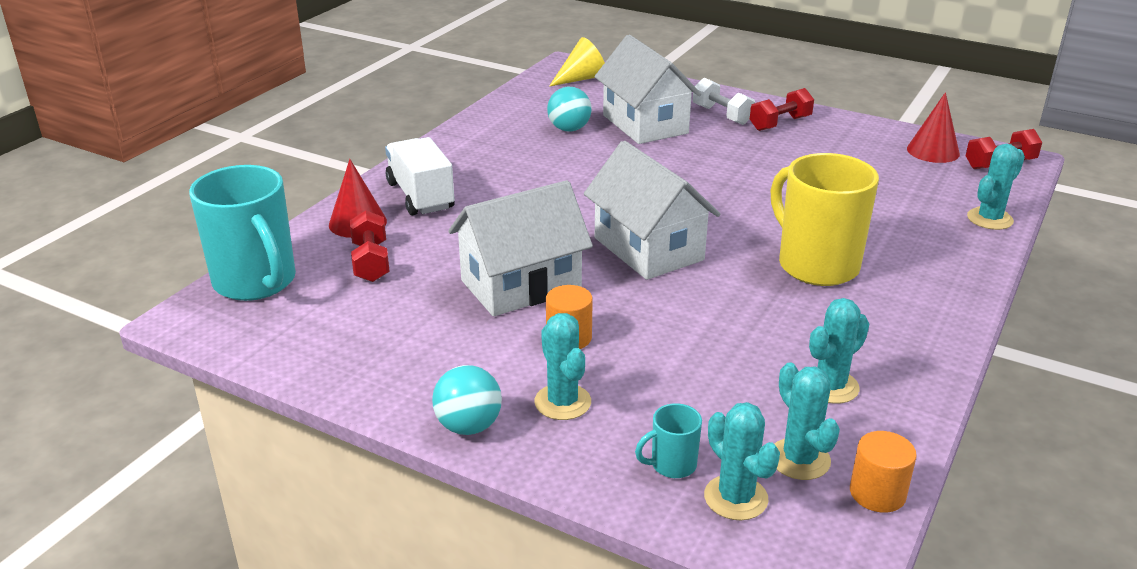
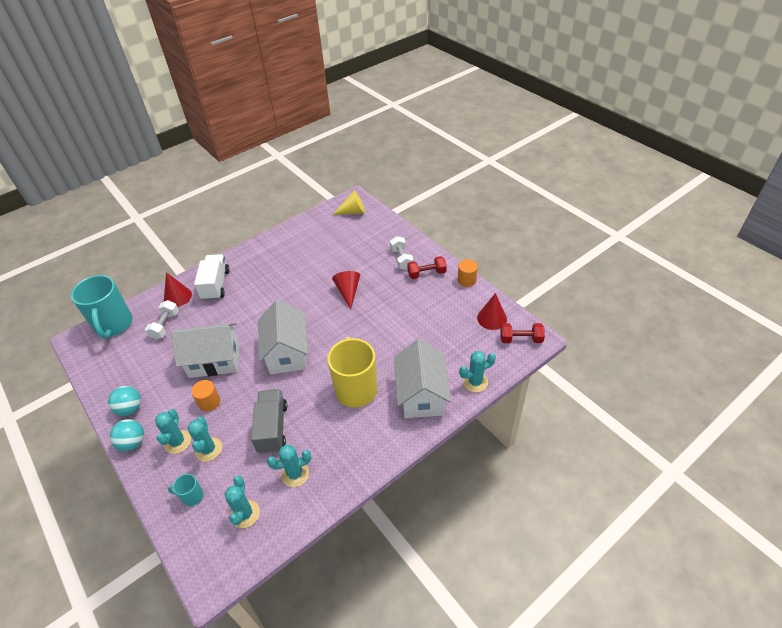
camera: 25 degrees right, 15 degrees up
(371, 262) = (165, 325): red dumbbell -> white dumbbell
(569, 129) = (317, 252): turquoise ball -> turquoise ball (130, 409)
(645, 124) = (356, 257): white house -> white house (421, 395)
(675, 163) = (348, 292): none -> red cone
(726, 342) = (272, 428): none -> grey truck
(735, 498) = (202, 526): turquoise cactus -> turquoise cactus (208, 449)
(877, 493) = (261, 547): orange cylinder -> orange cylinder (466, 280)

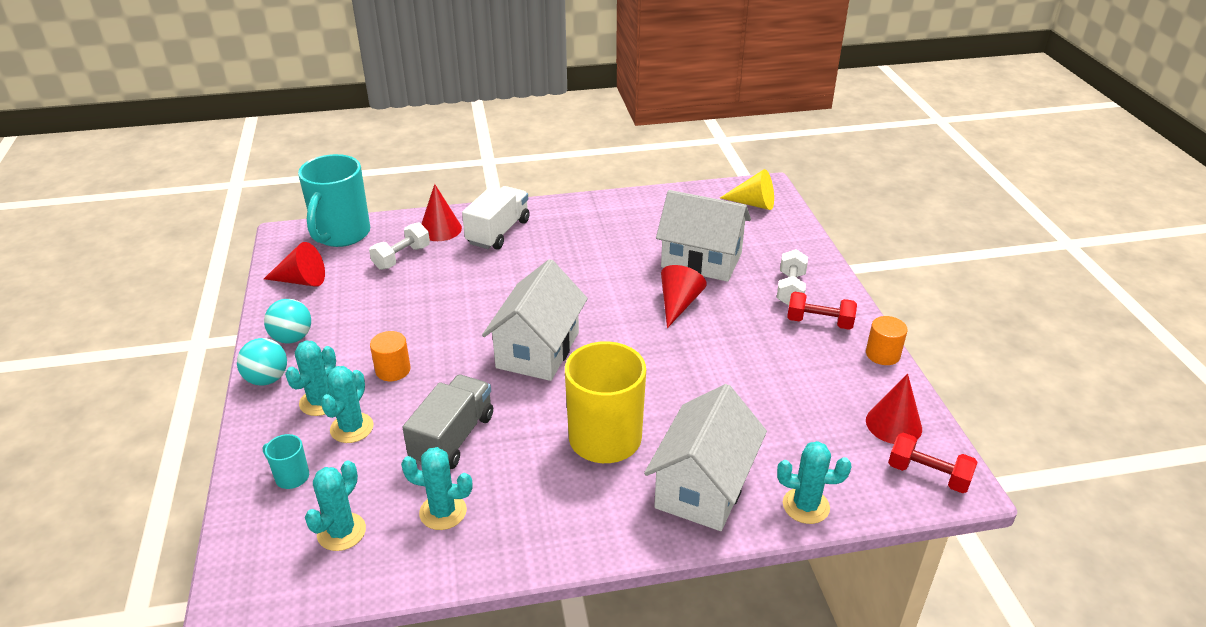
camera: 25 degrees right, 10 degrees down
(109, 367) = (301, 280): none -> red cone
(214, 360) = (434, 322): white house -> white house (701, 260)

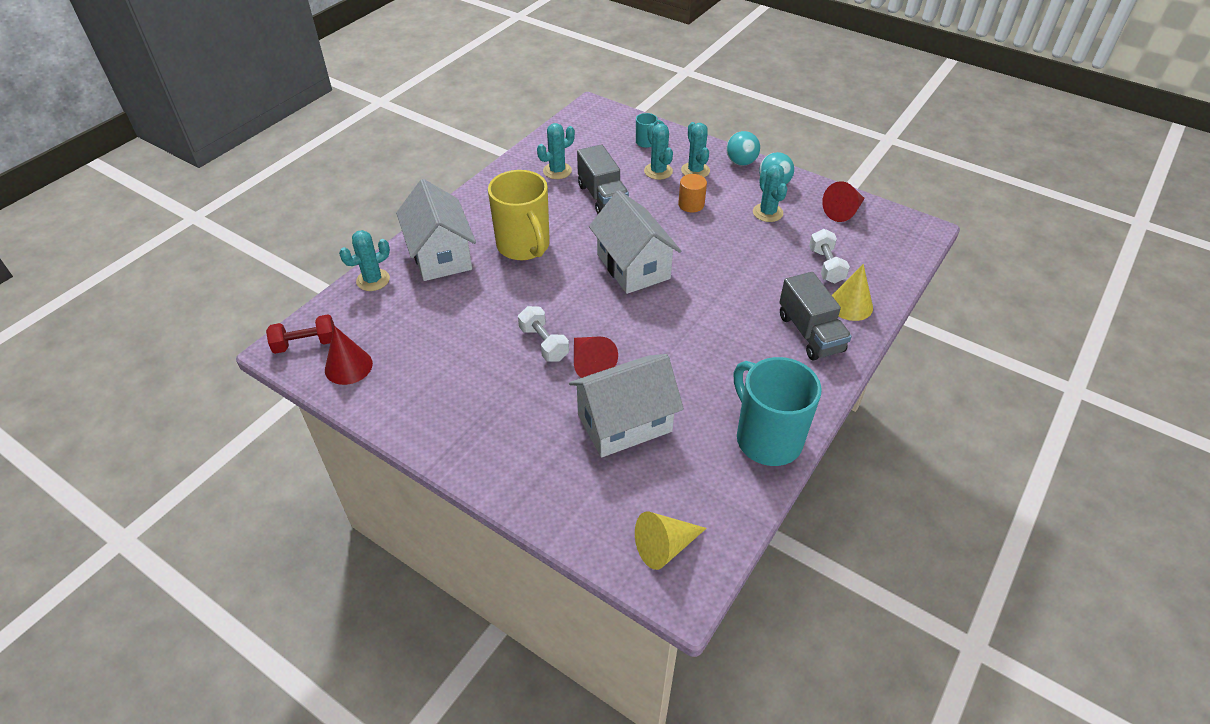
camera: 135 degrees right, 10 degrees up
(341, 234) = (896, 253): turquoise mug -> turquoise mug (767, 438)
(341, 532) = (588, 141): turquoise cactus -> turquoise cactus (767, 213)
(440, 229) = (850, 305): red cone -> yellow cone
(498, 232) = (810, 333): white truck -> grey truck
(790, 289) = (519, 445): white dumbbell -> white dumbbell (544, 343)
(819, 322) = (466, 423): red dumbbell -> none
(882, 354) = (392, 425): orange cylinder -> none

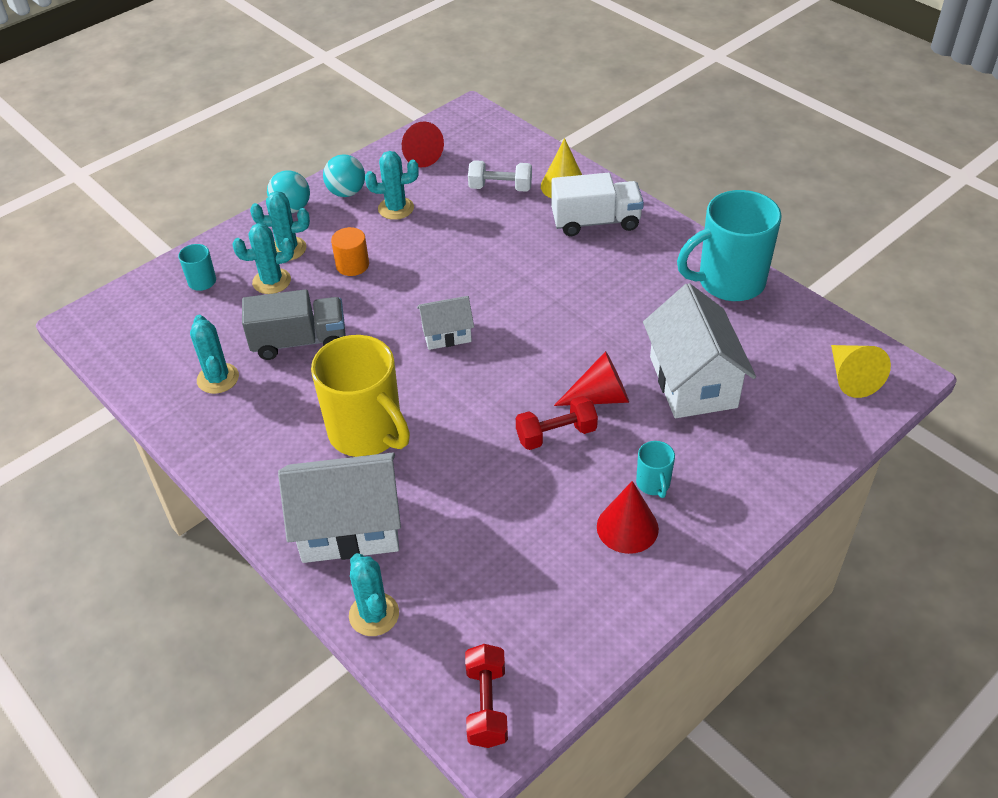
camera: 75 degrees left, 0 degrees up
(348, 366) = (546, 649): red cone -> red cone (627, 527)
(503, 408) = (653, 484): none -> turquoise mug
(524, 246) = (367, 433): yellow mug -> yellow mug turned 60 degrees clockwise
(544, 343) = (556, 434): white dumbbell -> red dumbbell
(633, 266) = (446, 334): white house -> white house, size x0.54
(810, 333) = (595, 222): grey truck -> white truck

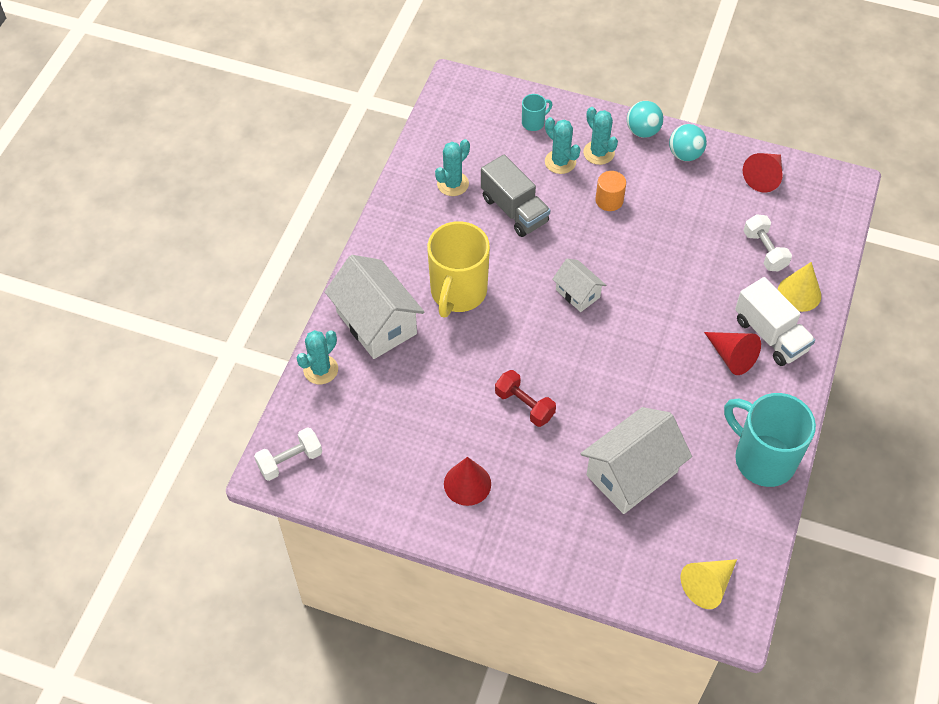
camera: 60 degrees right, 10 degrees up
(396, 208) = (689, 195): turquoise cactus -> none
(487, 705) = (290, 461): red dumbbell -> white dumbbell
(600, 397) = (577, 418): red cone -> red cone (731, 356)
(653, 484) = (515, 485): turquoise mug -> none

